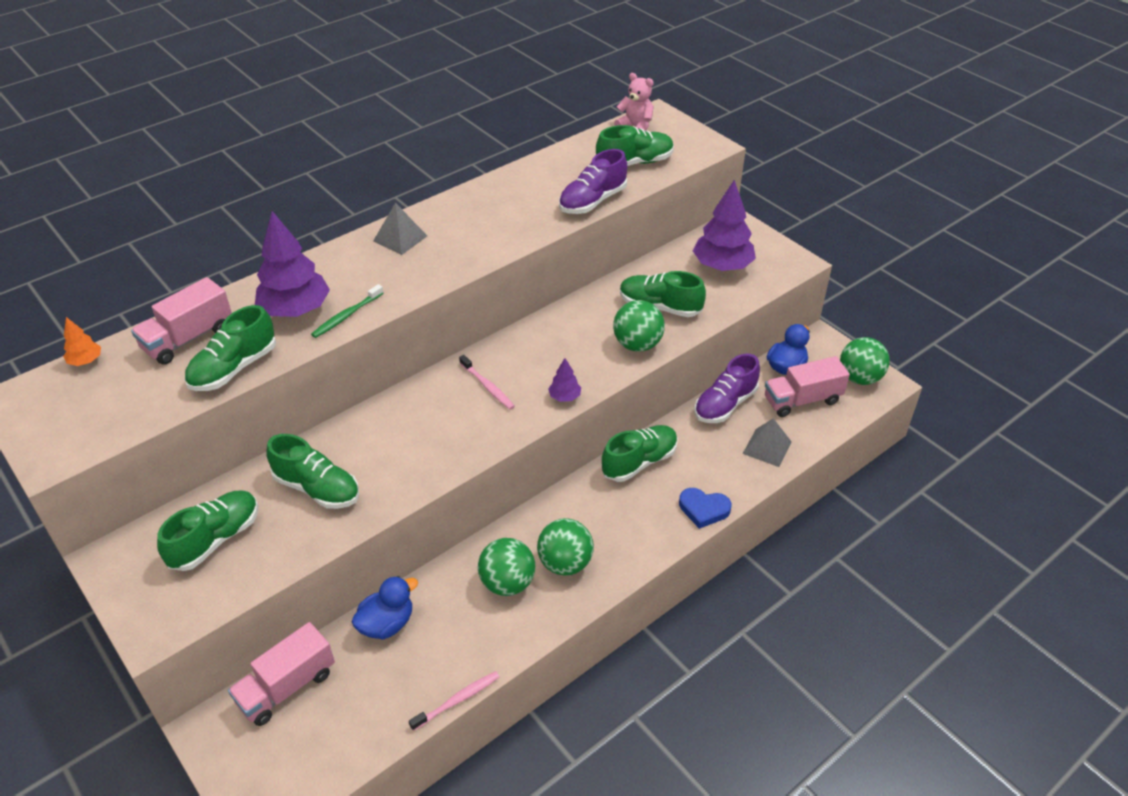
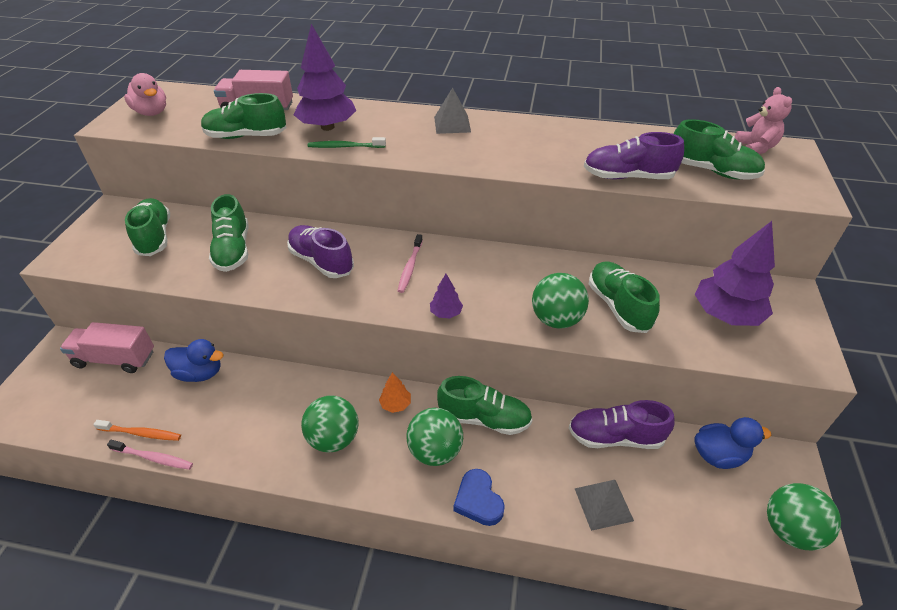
camera: 50 degrees right, 0 degrees up
(73, 417) = (152, 112): none -> pink duck
(86, 361) = (204, 92): orange tree -> orange tree (395, 404)
(215, 540) = (154, 237): green shoe -> green shoe turned 105 degrees counterclockwise
(412, 436) = (321, 261): none -> purple shoe
(417, 699) = (141, 433): none -> orange toothbrush
(507, 583) = (286, 415): green ball -> green ball (435, 451)
(802, 400) = (695, 496): pink truck -> none

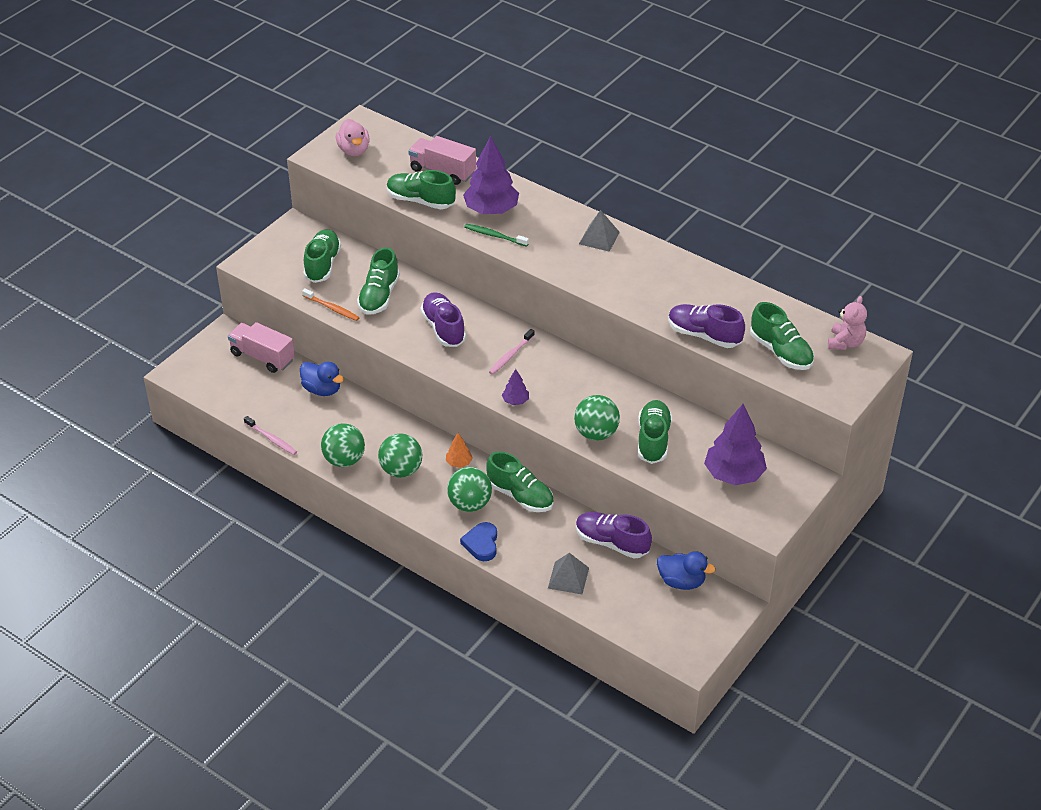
camera: 25 degrees right, 0 degrees up
(141, 433) = (267, 419): orange toothbrush -> orange toothbrush (332, 308)
(789, 529) = (689, 639): green ball -> green ball (344, 460)

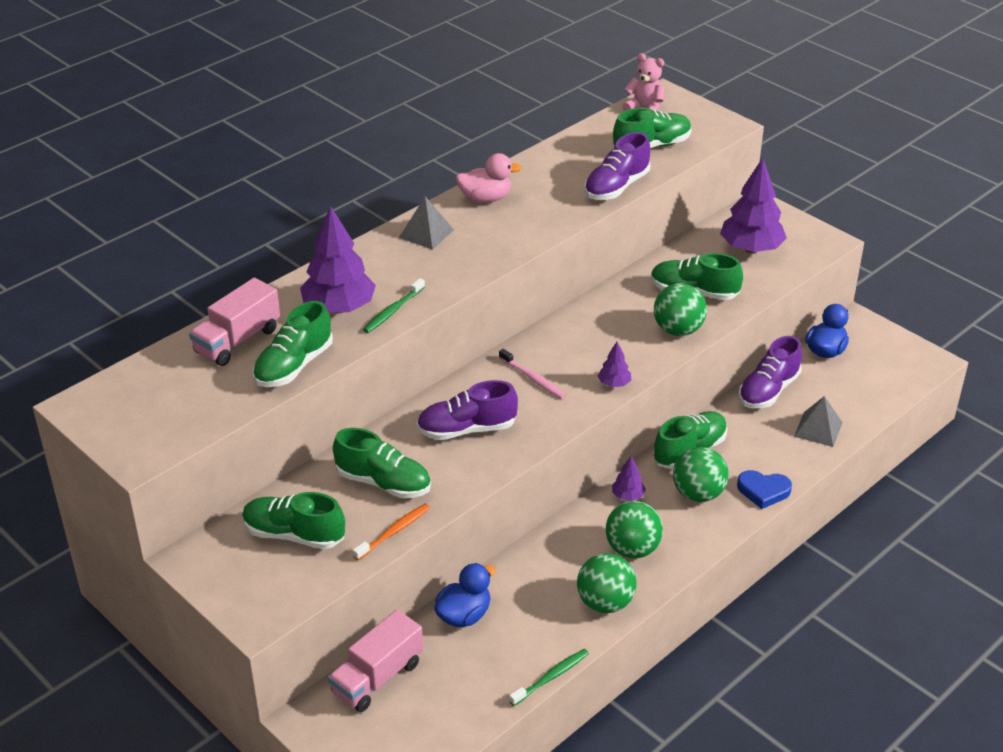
camera: 80 degrees left, 5 degrees down
(271, 439) = (551, 677): pink toothbrush -> green toothbrush
(354, 150) = (146, 419): pink duck -> pink duck (486, 198)
(459, 463) = (628, 496): orange tree -> purple tree

